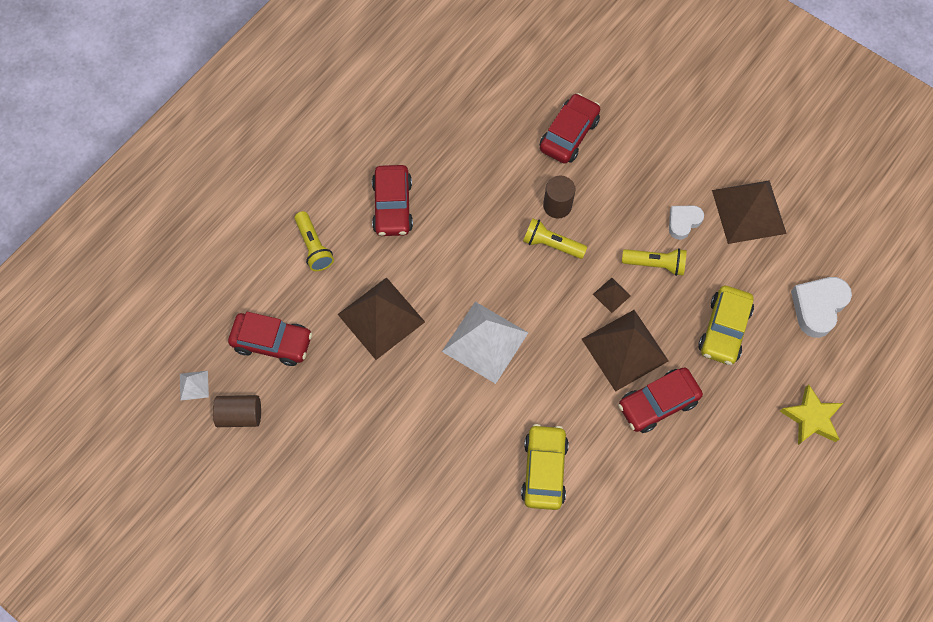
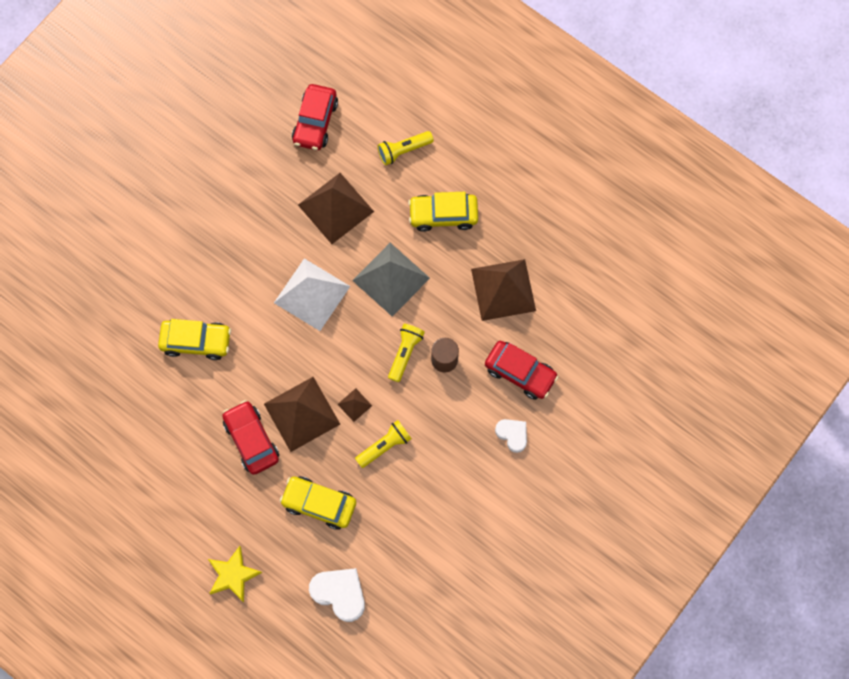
camera: 90 degrees right, 5 degrees up
(194, 385) = (279, 64): white pyramid -> none
(240, 415) = (252, 101): brown cylinder -> none
(392, 206) = (443, 215): red car -> yellow car
(467, 259) = (391, 279): none -> grey pyramid
(655, 264) = (384, 446): yellow flashlight -> yellow flashlight turned 135 degrees counterclockwise
(683, 222) = (427, 474): white heart -> white heart (512, 435)
(749, 211) = (439, 538): brown pyramid -> brown pyramid (503, 289)

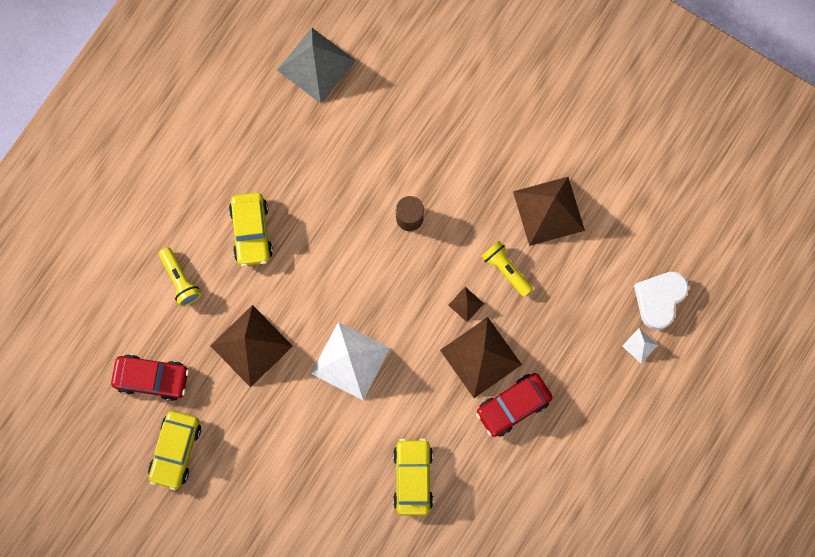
camera: 95 degrees left, 5 degrees up
(233, 575) = (653, 408): yellow star -> none
(296, 569) = (640, 345): none -> white pyramid
(319, 504) = (572, 329): yellow car -> yellow car (176, 450)
(391, 279) = (327, 280): grey pyramid -> grey pyramid (316, 65)
(405, 353) = (406, 258): yellow flashlight -> none
(503, 289) = (329, 164): brown pyramid -> brown pyramid (548, 210)
(512, 435) = (481, 144): white heart -> none
(520, 372) = (416, 141): red car -> none

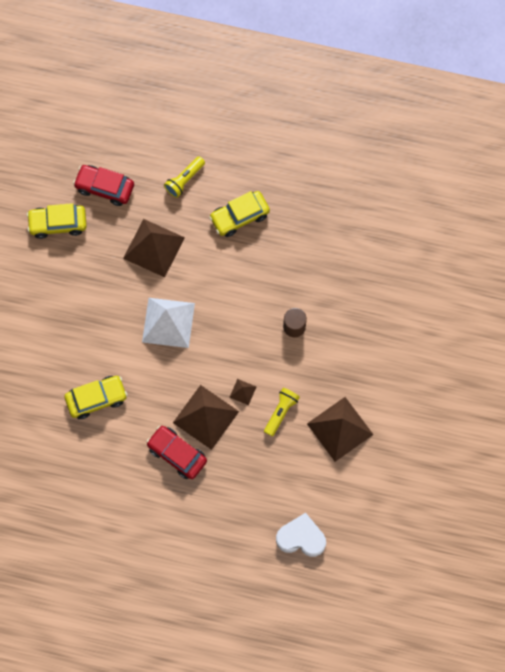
camera: 70 degrees right, 5 degrees down
(152, 378) = (104, 187): red car -> red car turned 120 degrees clockwise
(316, 65) = (387, 216): grey pyramid -> none
(640, 345) = (259, 535): white pyramid -> none

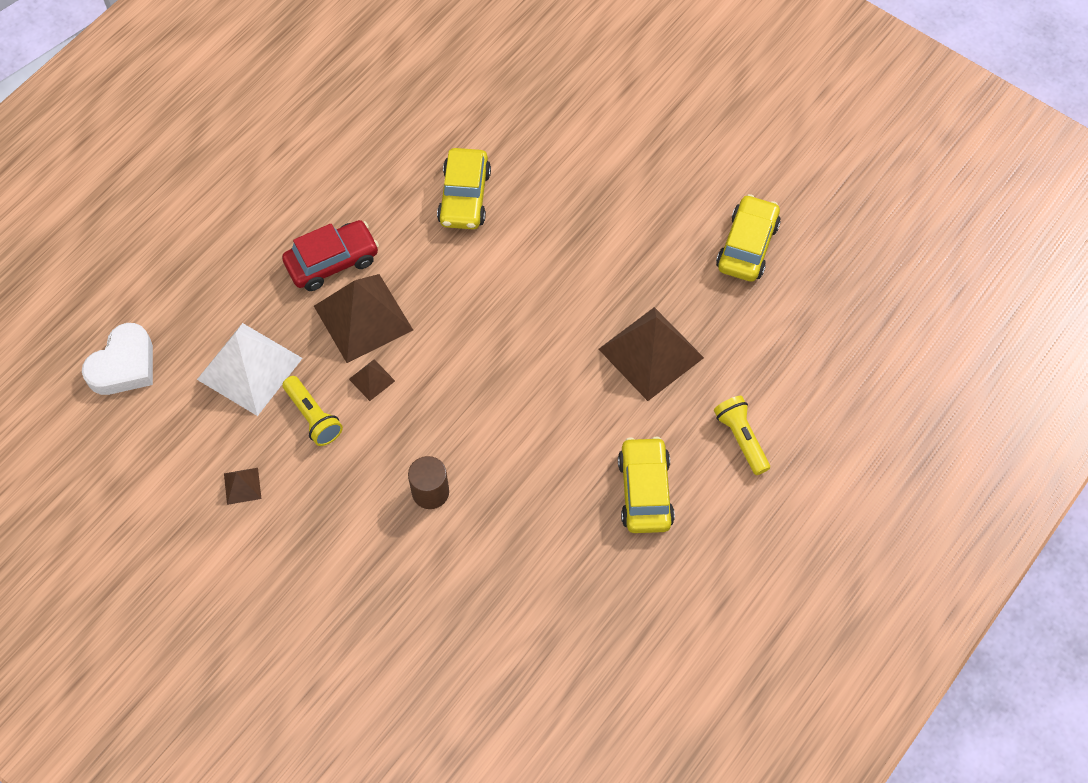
camera: 115 degrees right, 10 degrees down
(104, 187) = (777, 326): red car -> none
(168, 322) = (526, 326): white pyramid -> white pyramid (249, 368)
(340, 429) = (242, 486): brown pyramid -> brown pyramid, size x0.44

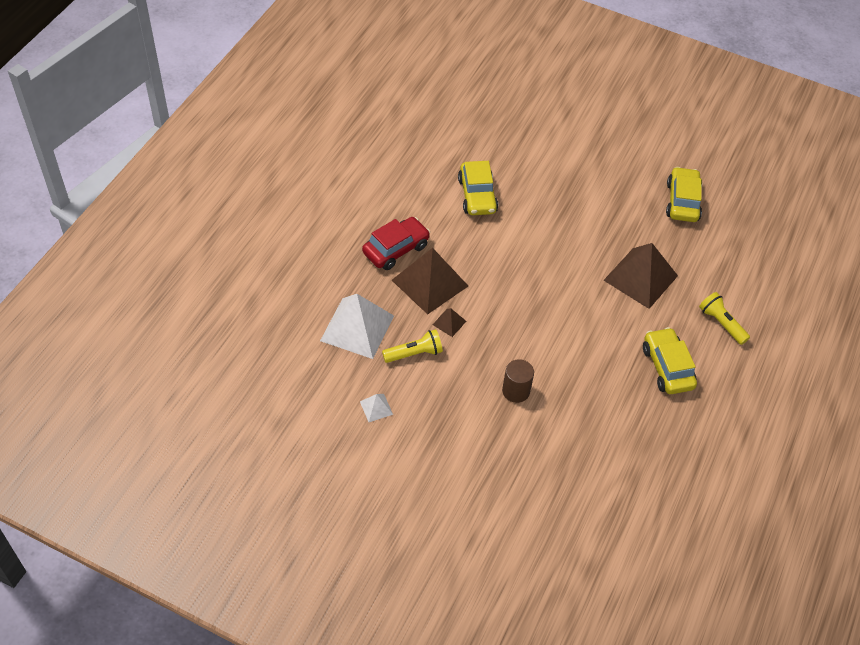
camera: 15 degrees left, 10 degrees down
(124, 365) = (262, 339): white heart -> none
(242, 486) = (376, 408): brown pyramid -> white pyramid
(313, 417) = (414, 353): yellow flashlight -> yellow flashlight turned 60 degrees counterclockwise

